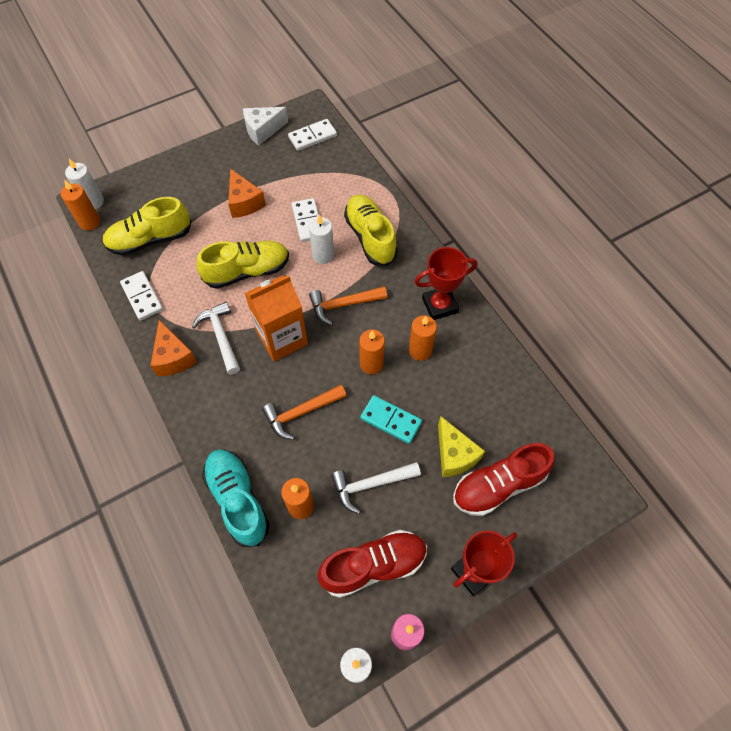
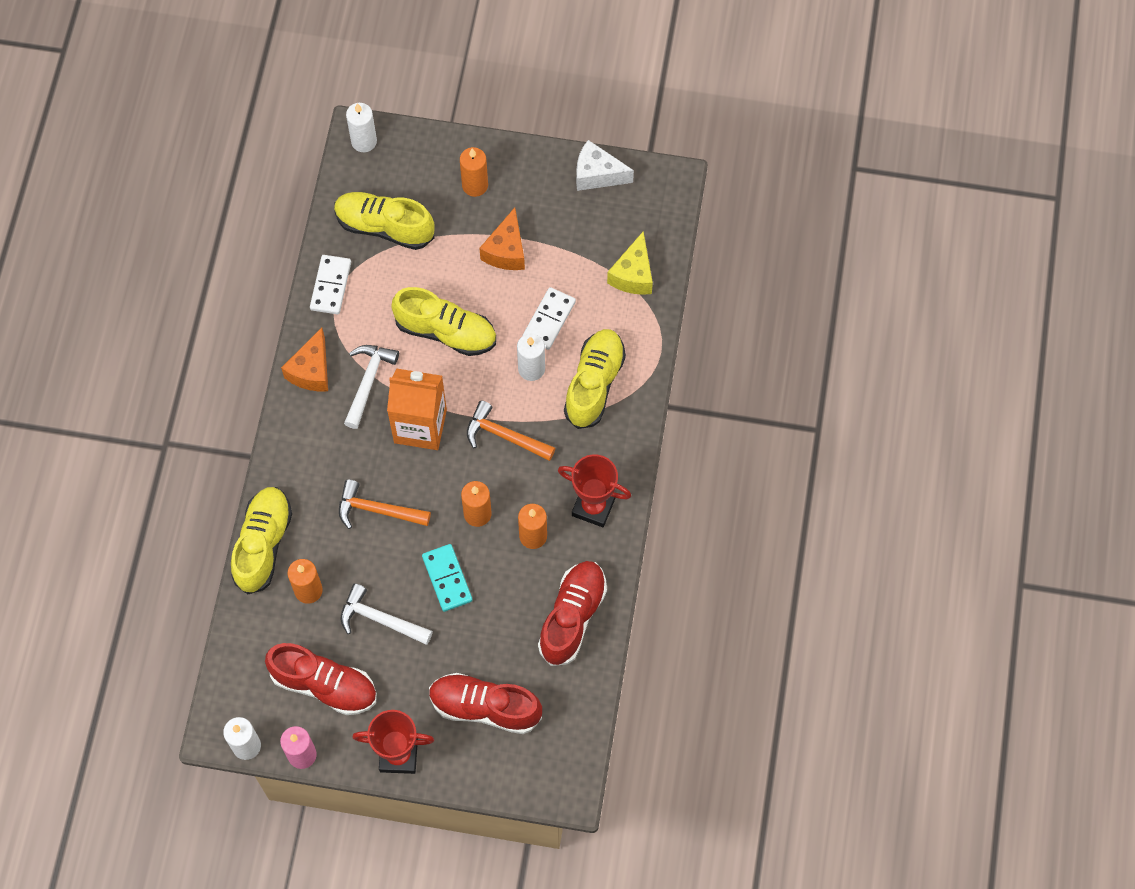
camera: 40 degrees right, 5 degrees up
(90, 222) = (343, 164): orange candle -> orange candle (475, 185)
(238, 500) = (263, 544): turquoise shoe -> yellow shoe
(312, 137) = (642, 220): white domino -> none
(454, 455) = (473, 652): yellow cheese -> yellow cheese (633, 274)
(494, 380) = (572, 617): none -> red shoe

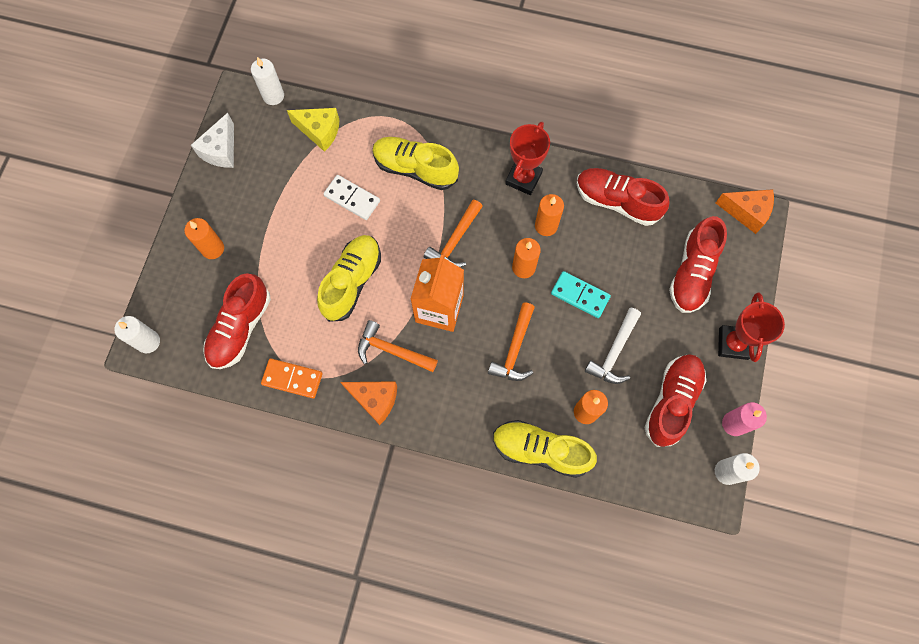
camera: 85 degrees left, 5 degrees up
(331, 286) = (292, 379): white domino -> orange domino
(368, 382) = (392, 350): white hammer -> orange hammer
(384, 227) = (240, 328): yellow shoe -> red shoe
(447, 578) = (580, 295): turquoise domino -> turquoise domino turned 45 degrees clockwise
(506, 250) = (281, 227): orange cheese -> orange cheese (746, 212)
(531, 369) = (395, 216): white candle -> white candle (273, 96)

